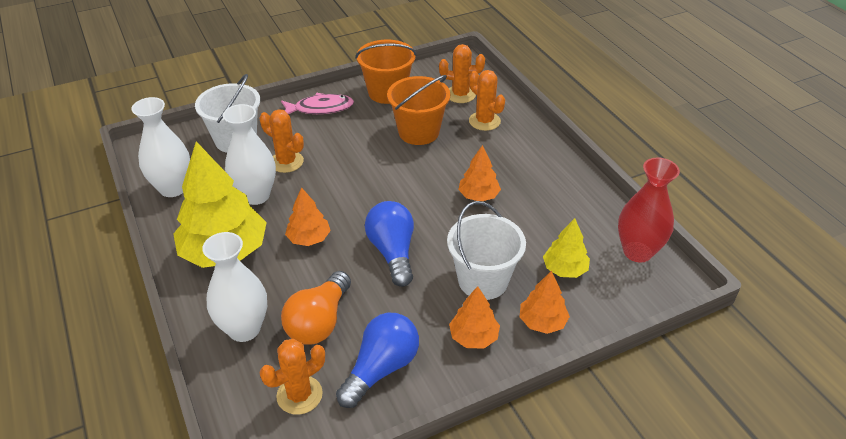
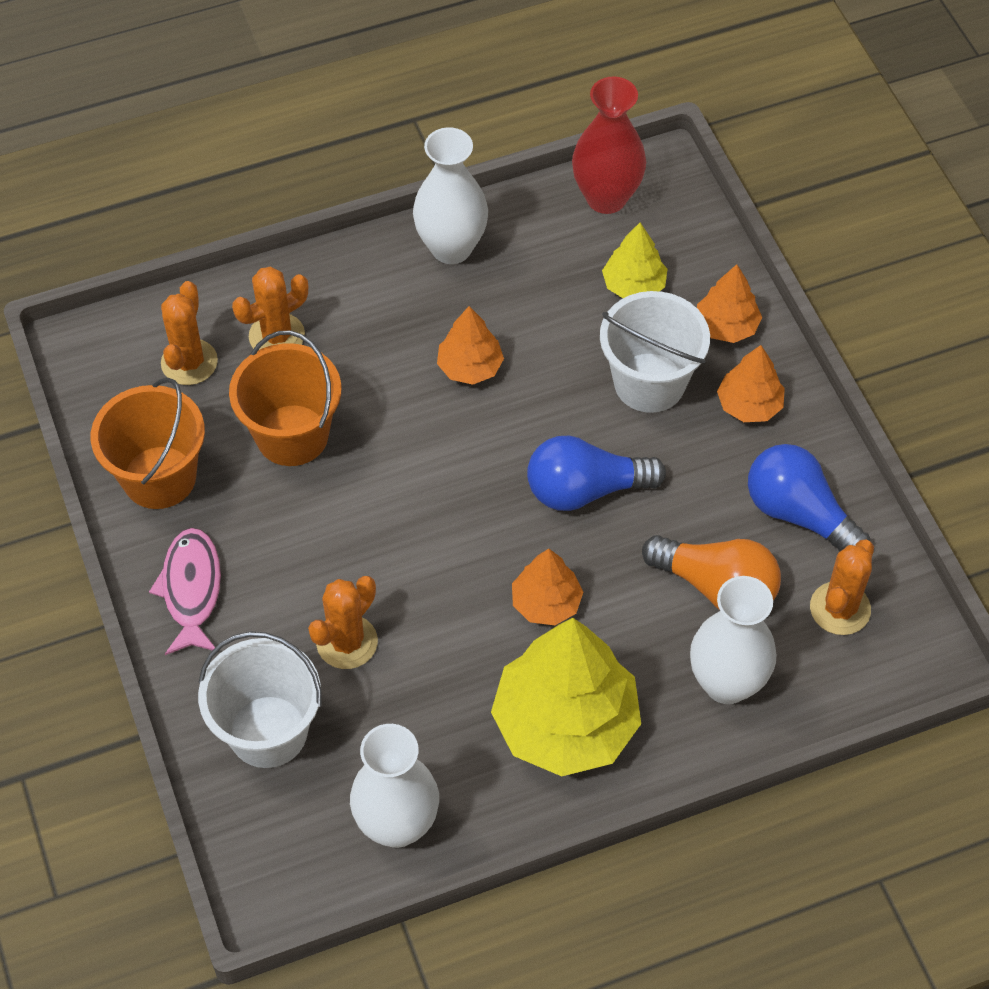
camera: 85 degrees left, 15 degrees up
(256, 195) = (433, 686): white vase -> white vase (451, 248)
(299, 395) = (840, 608): orange cactus -> orange cactus turned 60 degrees clockwise

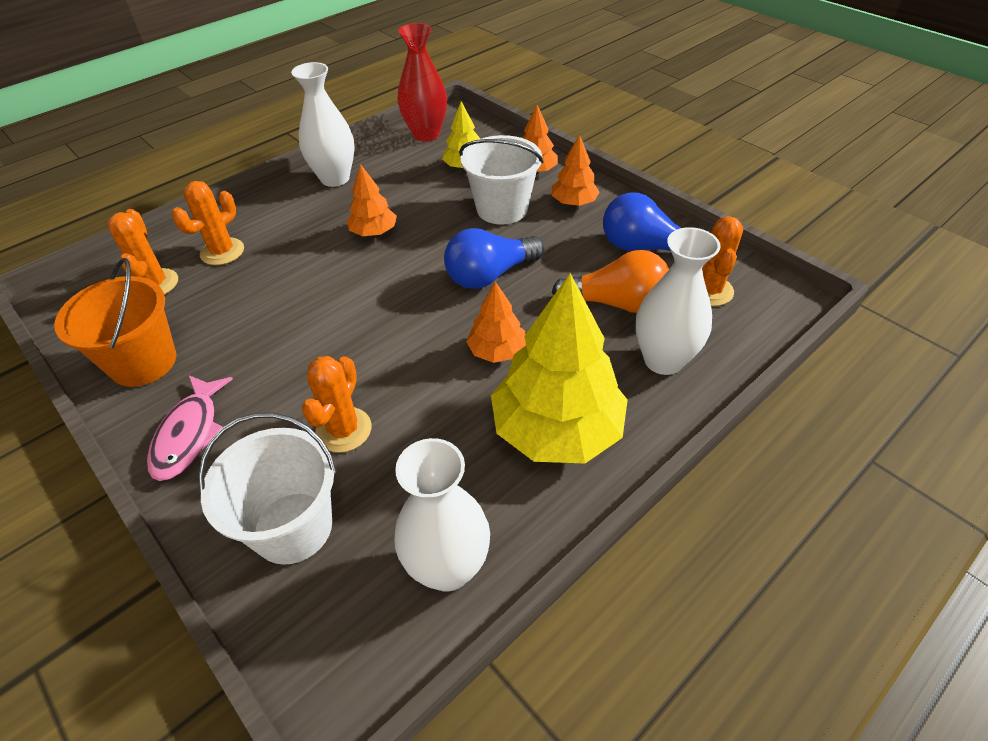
camera: 20 degrees left, 10 degrees down
(191, 590) = (189, 434): pink fish -> pink fish turned 150 degrees counterclockwise
(292, 435) = (251, 305): orange bucket -> none

